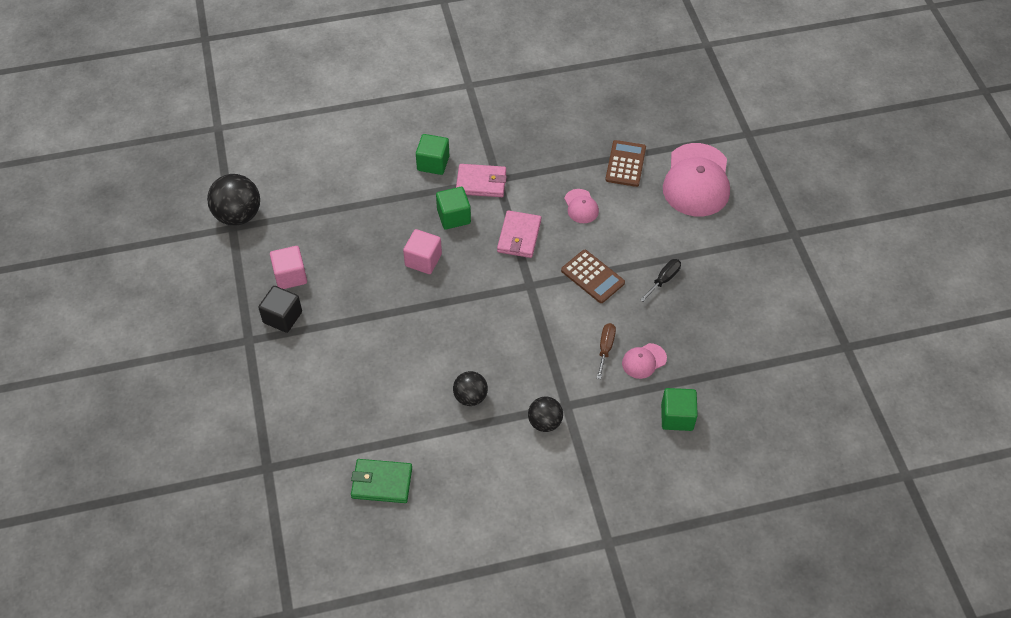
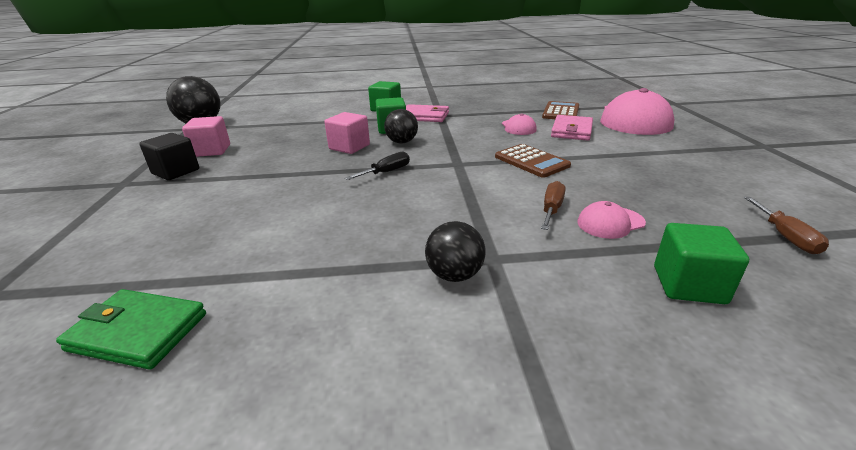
camera: 10 degrees right, 25 degrees down
(470, 397) = (349, 241): black ball -> black ball (402, 142)
(519, 236) = (453, 139): pink wallet -> pink wallet (571, 131)
(664, 280) = (619, 166): black screwdriver -> black screwdriver (386, 172)
(750, 366) = (785, 236): none -> brown screwdriver

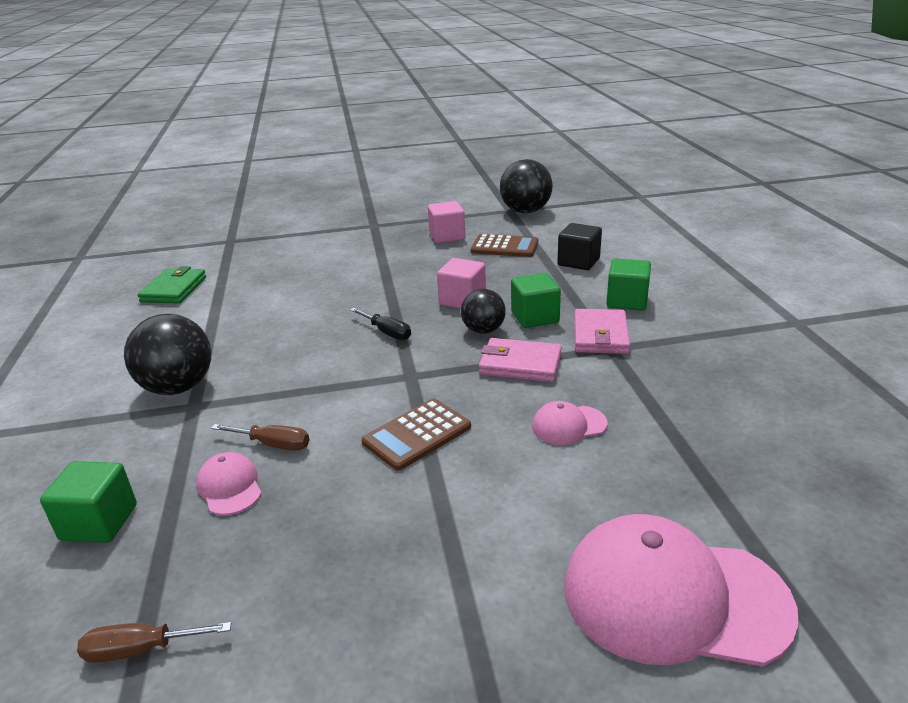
camera: 85 degrees right, 0 degrees up
(176, 172) = (396, 236): black cube -> black cube (578, 262)
(454, 275) = (178, 387): black ball -> black ball, size x1.62
(561, 112) = (688, 482): brown calculator -> brown calculator (504, 247)
(571, 131) = (564, 486): pink wallet -> pink wallet (520, 364)

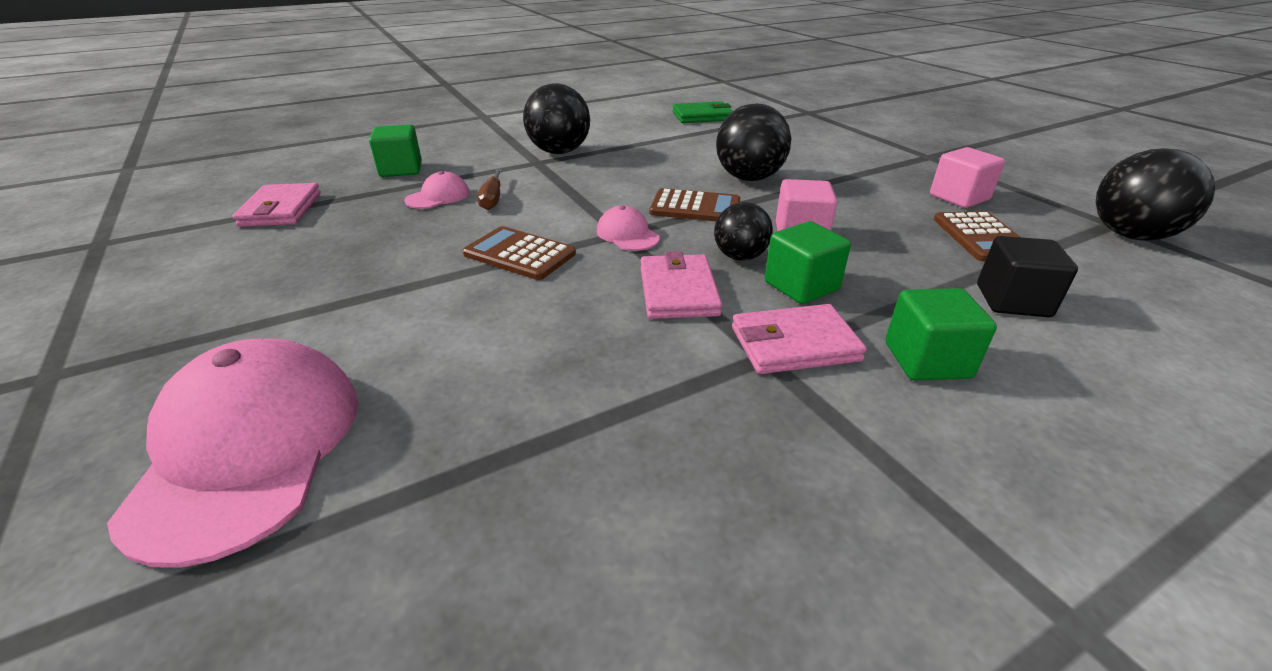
camera: 70 degrees right, 5 degrees up
(141, 649) = (281, 209): brown screwdriver -> pink wallet
(350, 298) = (749, 178): none -> black ball
(387, 332) = (695, 207): black screwdriver -> brown calculator
(568, 425) = (560, 341): pink cap -> pink cap (627, 234)

